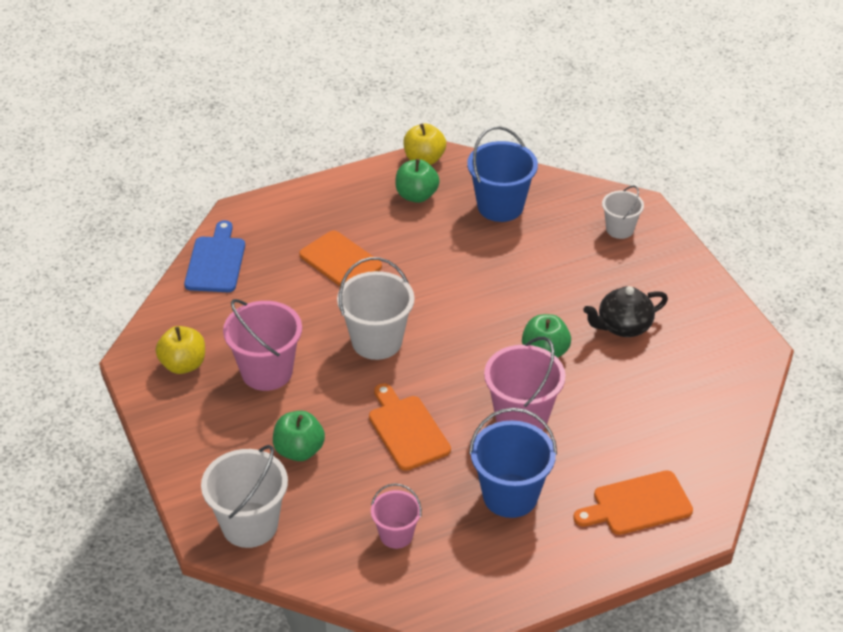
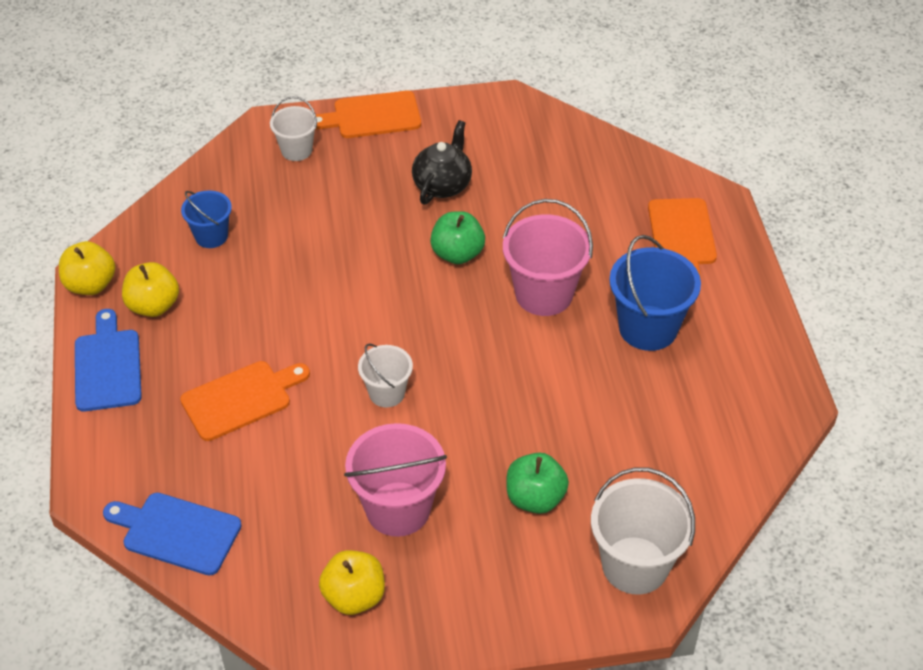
camera: 75 degrees left, 5 degrees up
(351, 189) = (107, 366): none -> blue cutting board
(377, 341) = (387, 393): white bucket -> white bucket, size x0.59
(396, 535) = (679, 433): pink bucket -> none
(407, 430) = (533, 393): orange cutting board -> orange cutting board (372, 116)
(416, 195) = (153, 306): green apple -> yellow apple
(500, 206) = (211, 236): blue bucket -> blue bucket, size x0.59
(623, 326) = (442, 185): black teapot -> black teapot turned 150 degrees counterclockwise

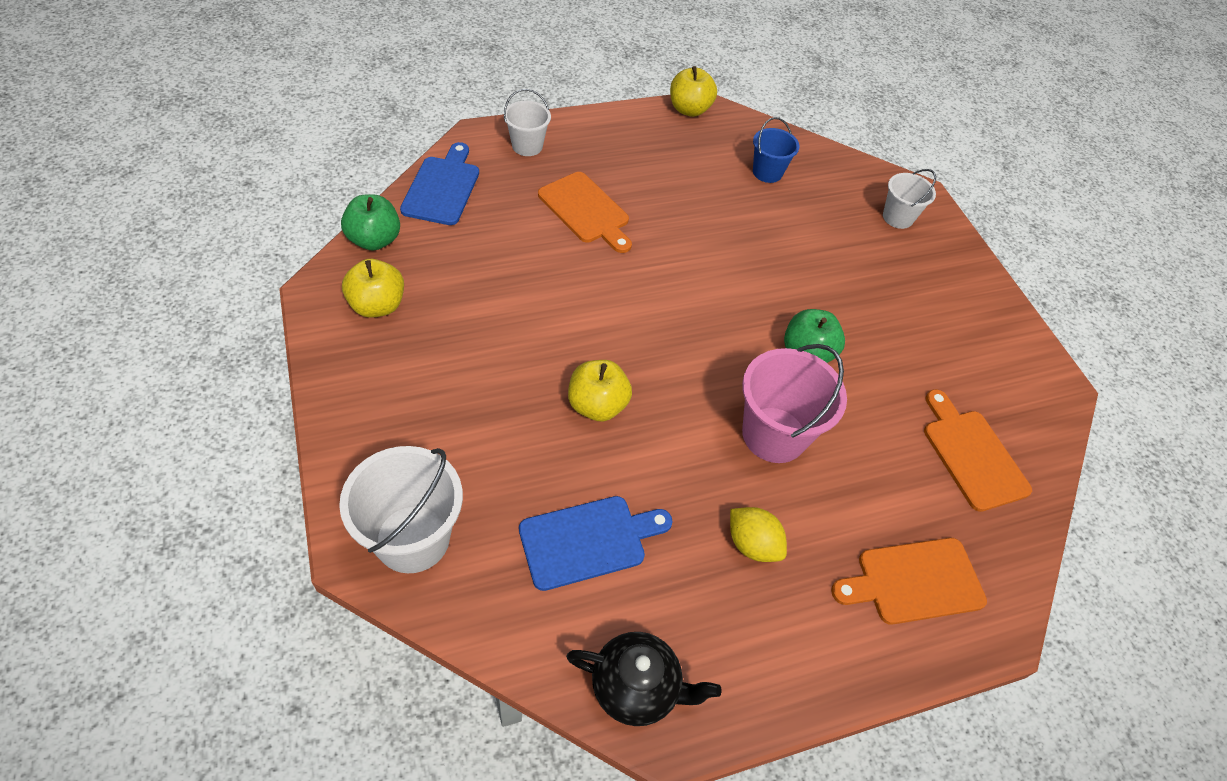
camera: 75 degrees right, 5 degrees up
(107, 366) = (606, 129): blue cutting board -> blue cutting board (588, 540)
(153, 306) = (677, 147): yellow apple -> yellow apple (597, 405)
(372, 116) = (972, 269): orange cutting board -> orange cutting board (971, 455)
(387, 393) = (611, 310): white bucket -> white bucket (527, 146)
(398, 509) = (474, 329): pink bucket -> none
(442, 185) = (900, 334): black teapot -> black teapot (636, 687)
(535, 498) = (495, 440): green apple -> green apple (374, 240)
(648, 328) = (752, 544): blue bucket -> yellow lemon

